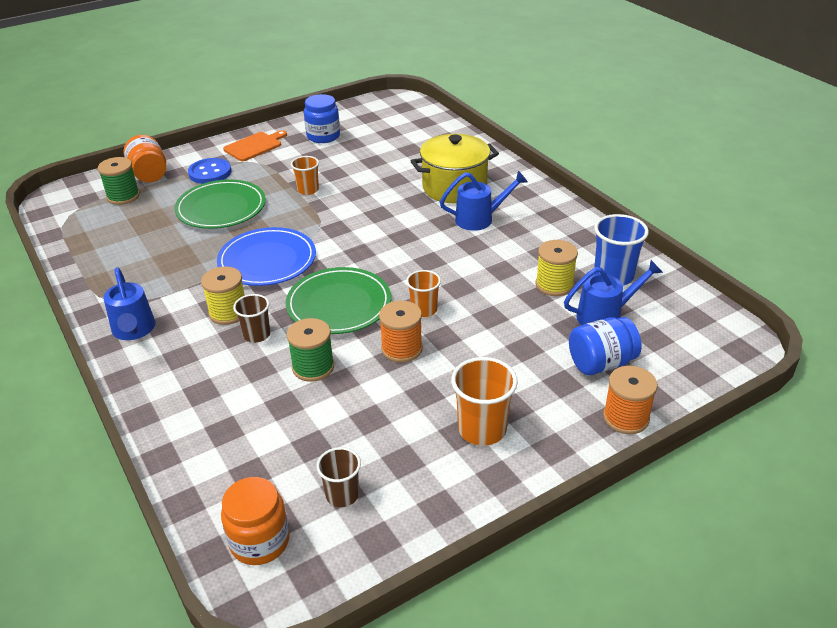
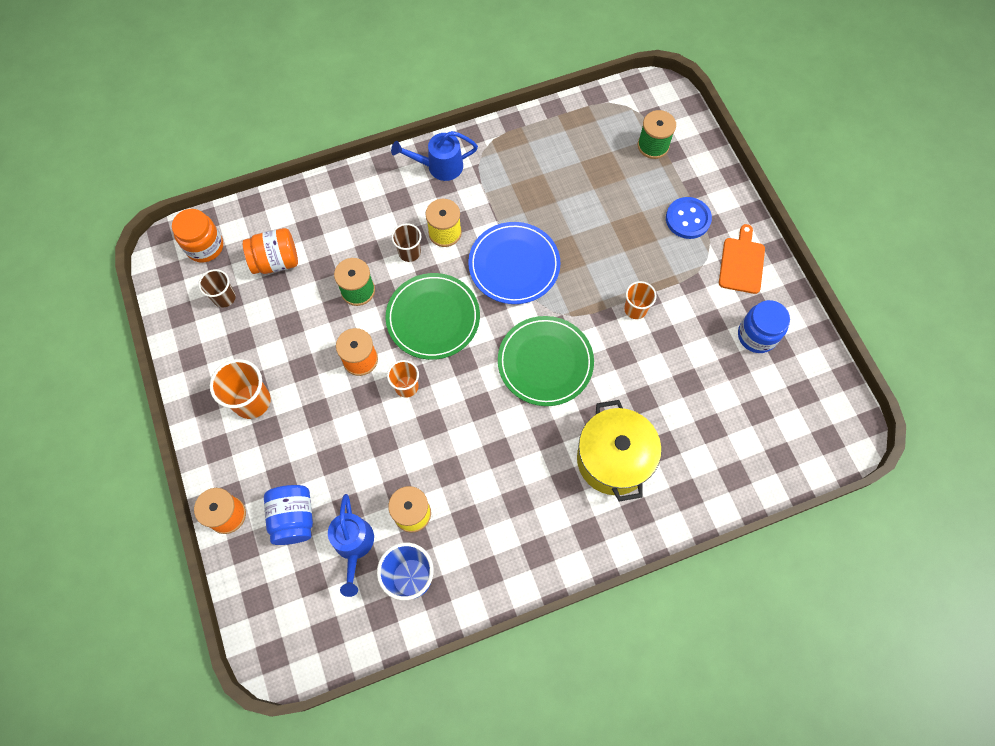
camera: 100 degrees right, 30 degrees up
(149, 174) = (693, 165): orange jar -> orange jar (276, 261)
(221, 208) = (614, 228): green plate -> green plate (545, 362)
(255, 146) = (742, 263): orange cutting board -> orange cutting board turned 135 degrees counterclockwise
(479, 219) = (543, 471): blue watering can -> none

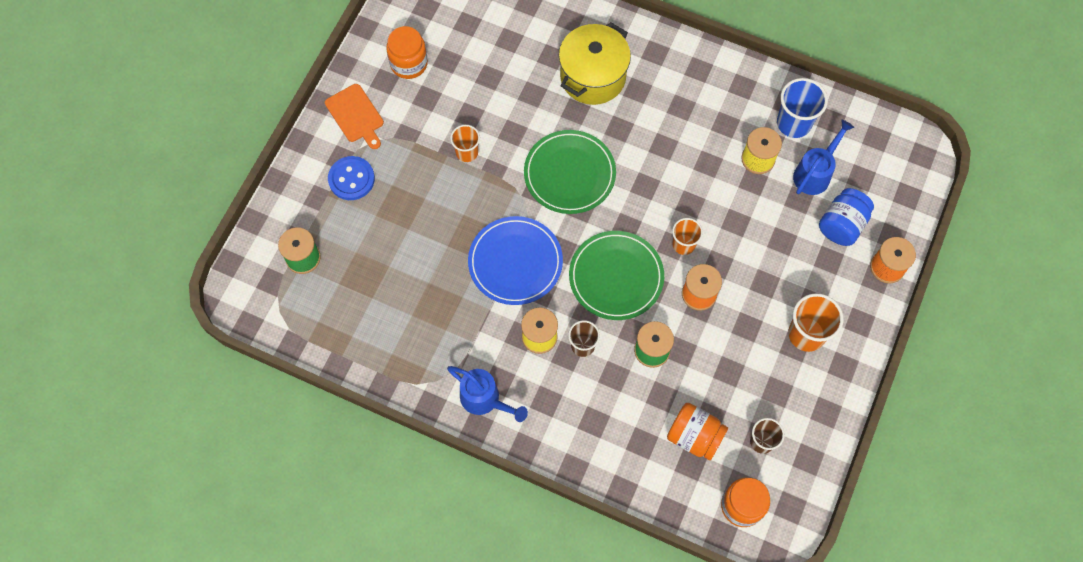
camera: 135 degrees left, 0 degrees up
(742, 263) = (355, 115): orange cutting board -> orange cutting board turned 90 degrees counterclockwise
(756, 335) = (409, 63): blue jar -> orange jar

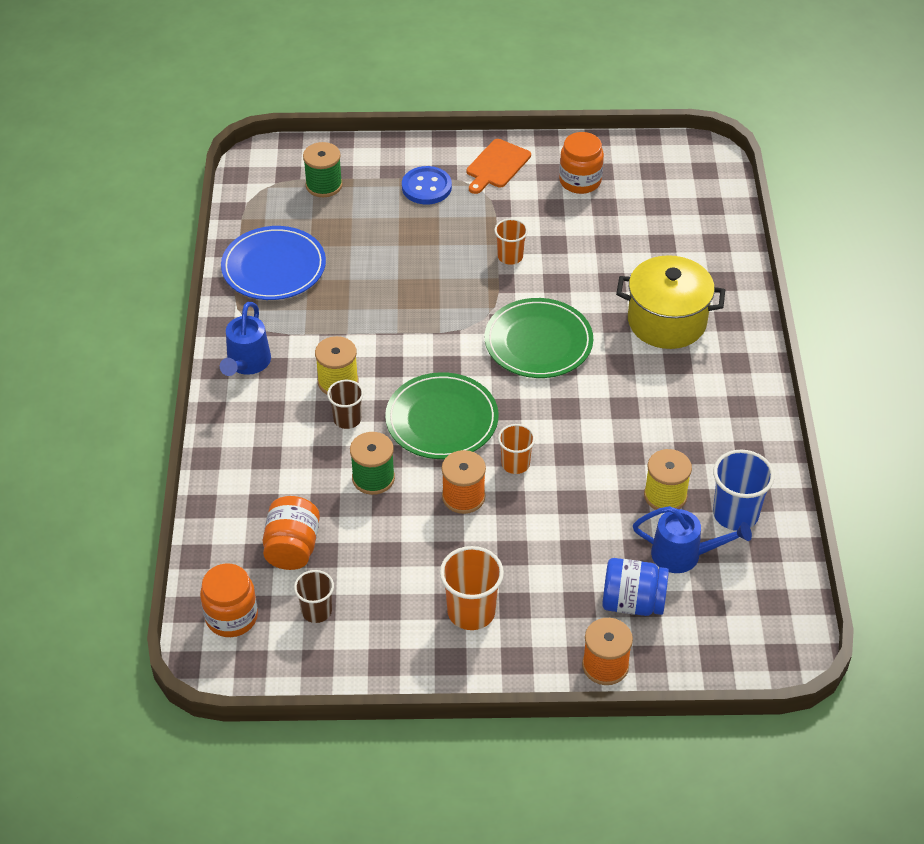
camera: 65 degrees right, 20 degrees down
(515, 262) = (410, 335): blue plate -> blue plate (274, 267)

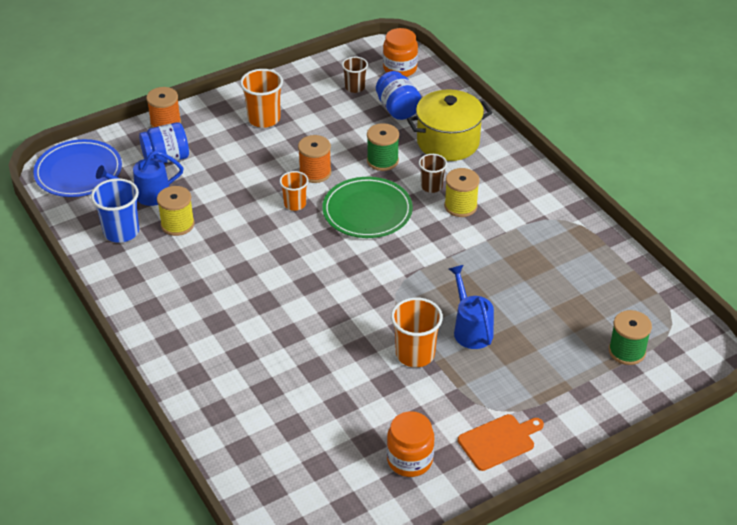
camera: 150 degrees right, 5 degrees down
(247, 364) = (534, 192): blue watering can -> blue watering can (471, 329)
(274, 267) = (590, 265): blue plate -> blue plate (78, 172)
(292, 548) = (397, 109): orange jar -> blue jar
(426, 187) = (540, 389): blue button -> none
(496, 166) = (499, 441): orange cutting board -> orange cutting board turned 60 degrees clockwise
(510, 256) = (415, 354): orange cup -> orange cup, size x1.58
(538, 342) = (339, 292): green plate -> none
(667, 321) = (246, 352): yellow pot -> yellow pot (448, 142)

